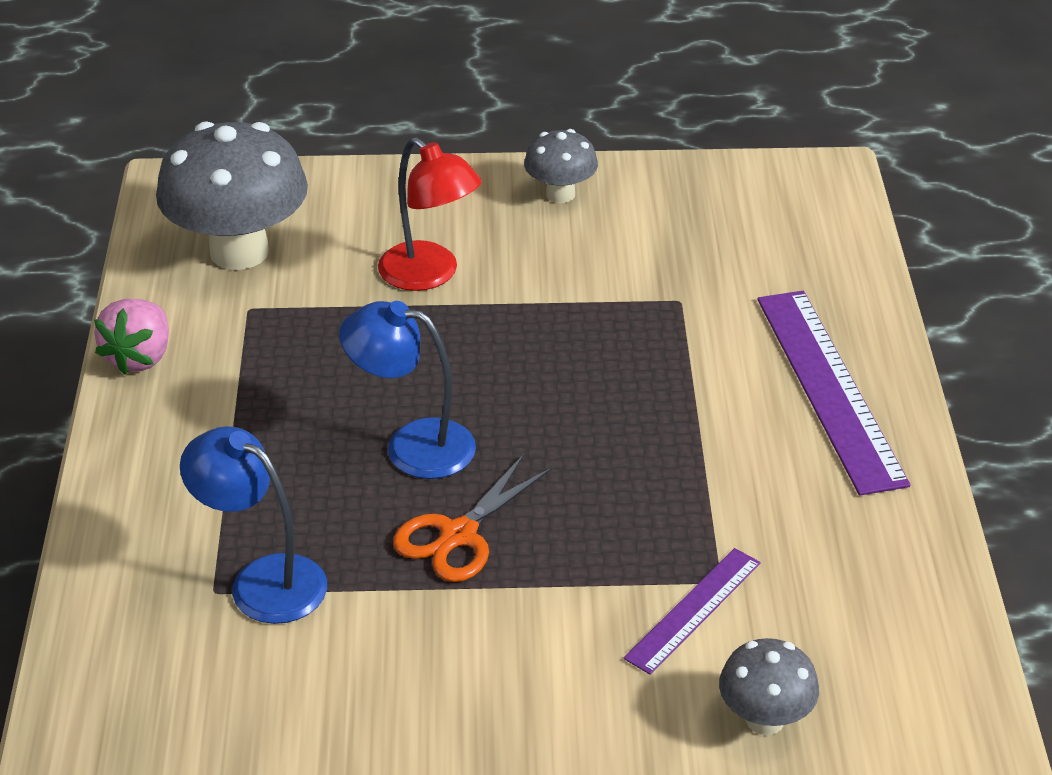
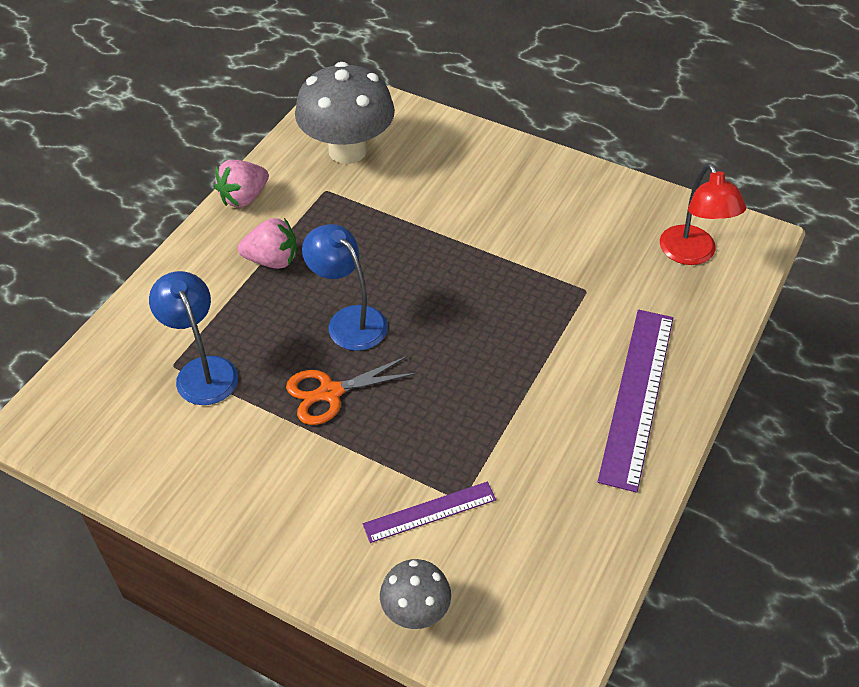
camera: 30 degrees right, 10 degrees up
(247, 416) = (272, 260): none -> pink strawberry
(429, 275) = (444, 209): red lamp -> red lamp (692, 254)
(560, 194) = (566, 185): grey mushroom -> none

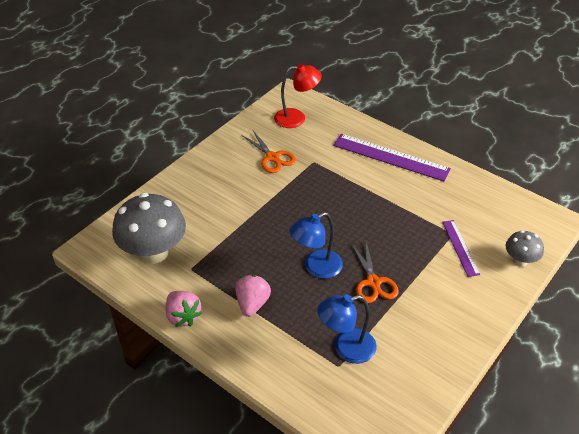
camera: 80 degrees left, 5 degrees down
(578, 238) = (272, 157): none -> orange scissors

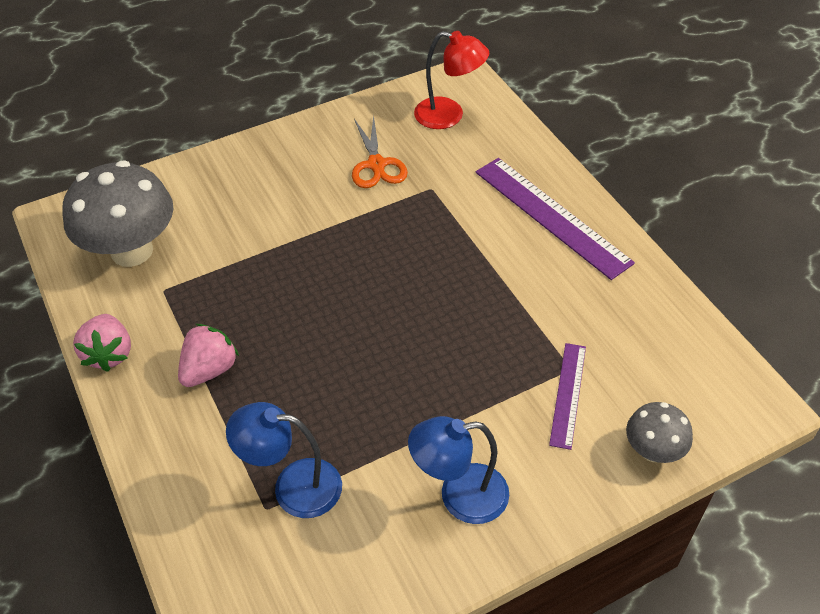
camera: 25 degrees right, 5 degrees up
(316, 268) = (330, 349): blue lamp -> blue lamp (459, 496)
(373, 282) = (398, 401): orange scissors -> none

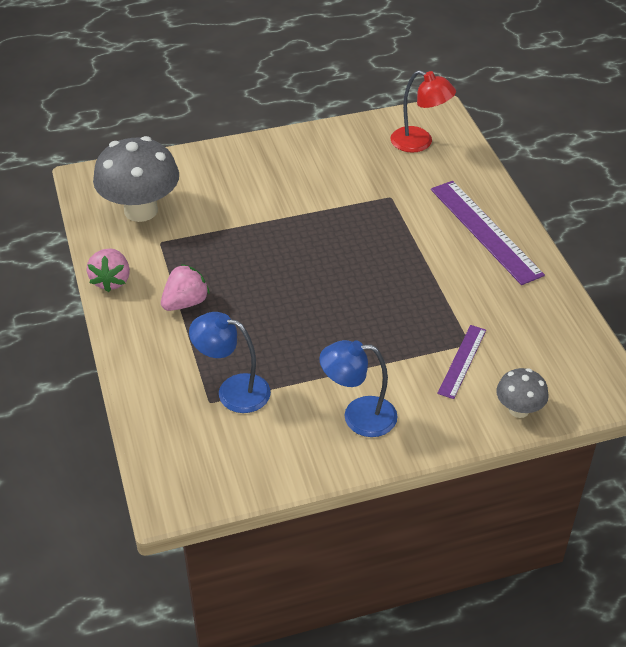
camera: 10 degrees right, 5 degrees down
(376, 164) = (350, 172): orange scissors -> none

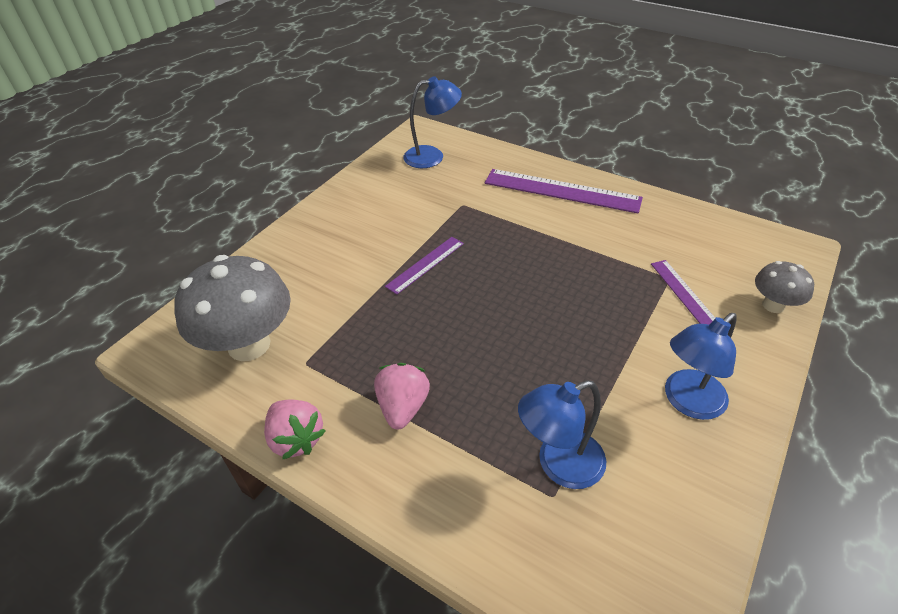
camera: 40 degrees left, 0 degrees up
(306, 225) = (425, 264): none -> purple ruler
(419, 143) = (432, 156): red lamp -> blue lamp

